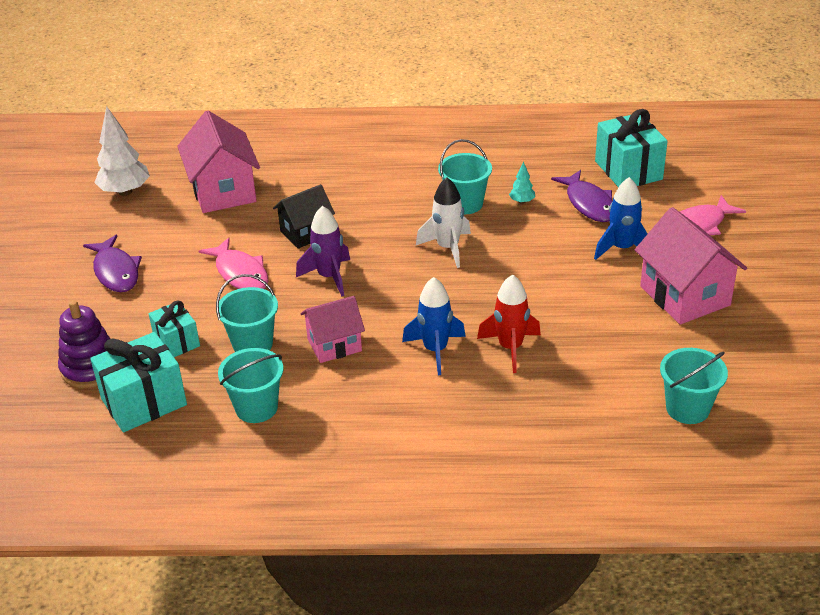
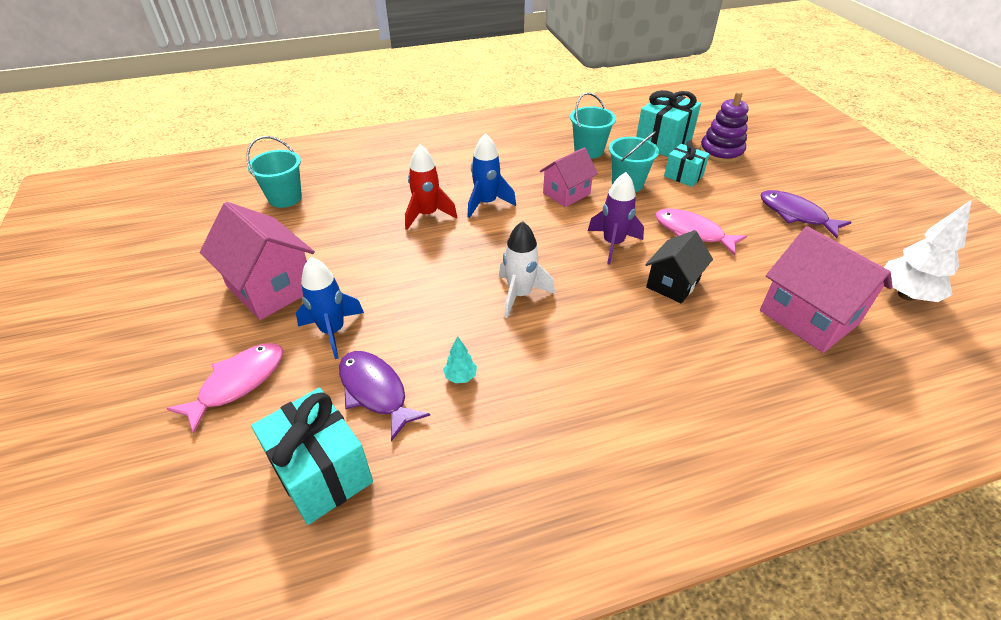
camera: 160 degrees right, 5 degrees up
(465, 204) = (528, 358): turquoise bucket -> none

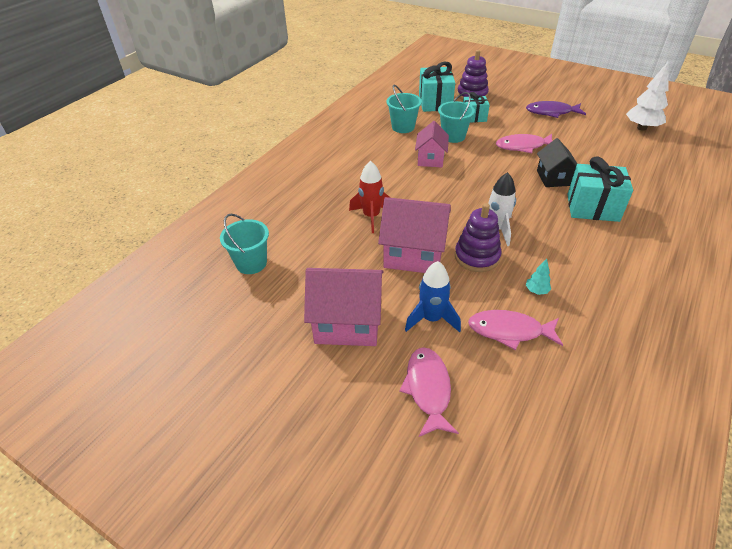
camera: 40 degrees left, 0 degrees up
(321, 472) = (553, 391): turquoise gift -> turquoise gift (592, 208)
(375, 391) = (509, 331): purple fish -> pink fish
(459, 307) = (477, 257): none -> purple stacking toy
(486, 203) = (395, 189): blue rocket -> none
(613, 244) = (497, 174): purple rocket -> none
(808, 317) = (625, 160): pink house -> pink house (414, 255)

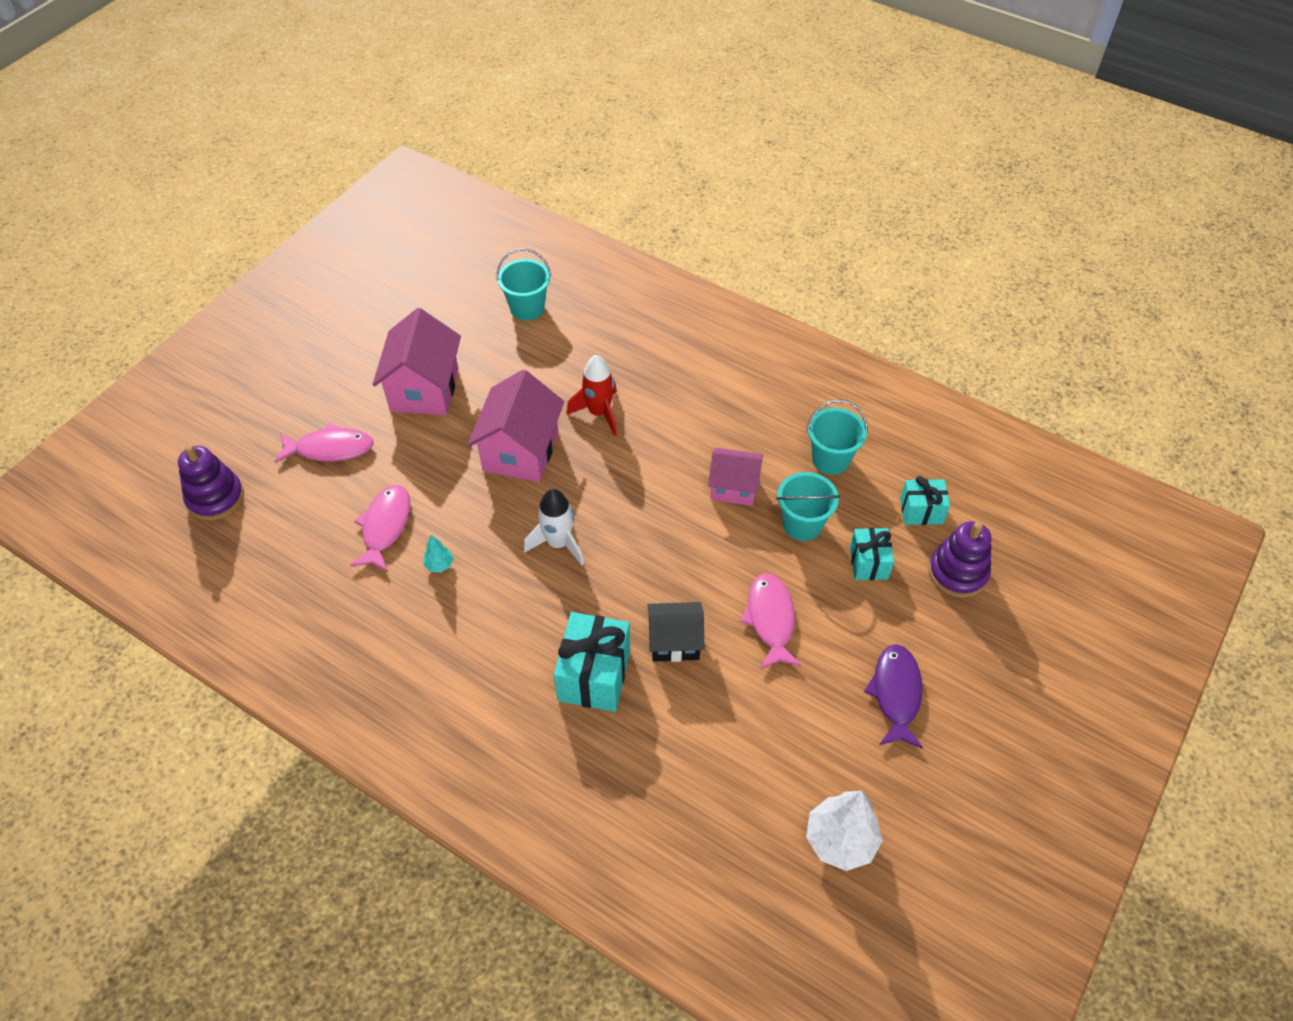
camera: 90 degrees right, 10 degrees up
(431, 319) = (416, 459): blue rocket -> none
(435, 102) = (921, 511): turquoise gift -> turquoise gift, size x0.60
(477, 257) = (508, 514): purple stacking toy -> purple stacking toy (215, 498)

